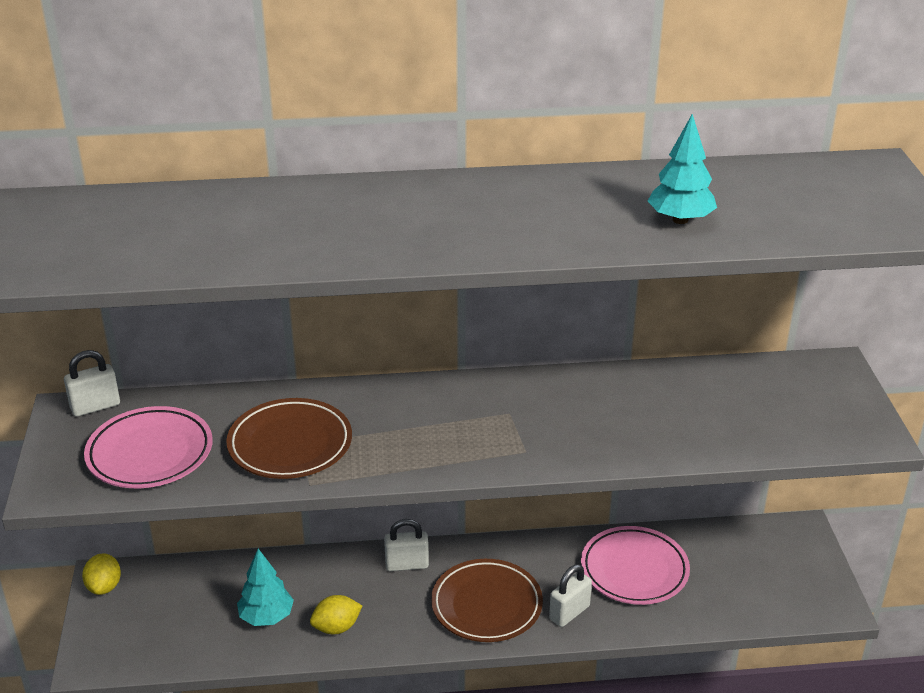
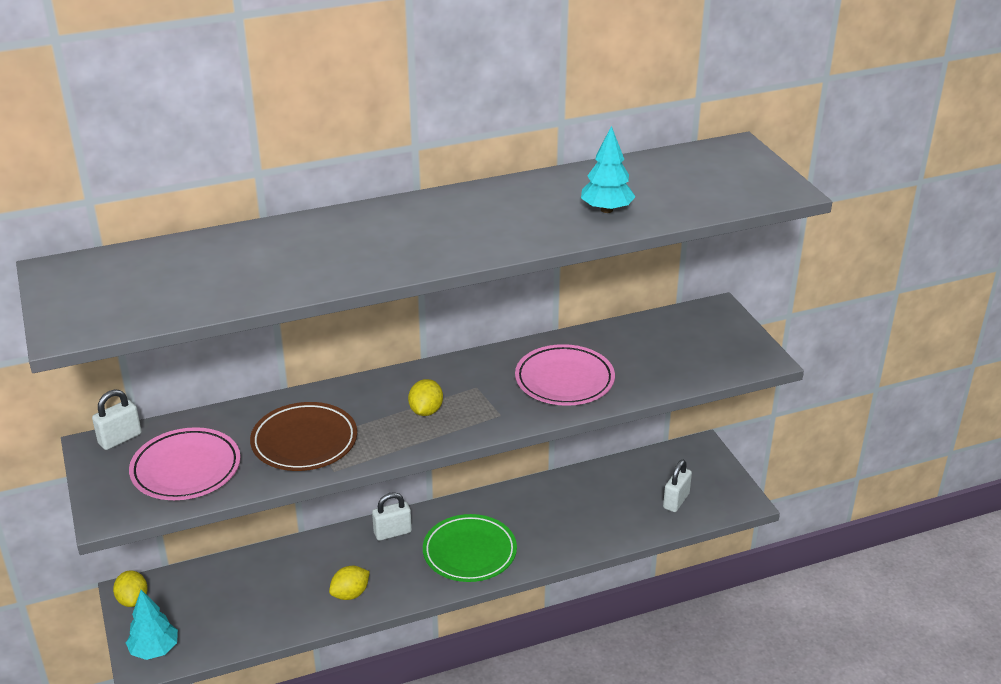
camera: 15 degrees left, 0 degrees up
(266, 617) = (287, 597): turquoise tree -> turquoise tree (154, 650)
(440, 432) = (426, 411): none -> yellow lemon
(486, 605) = (469, 552): brown plate -> green plate
(569, 613) = (538, 545): white padlock -> white padlock (676, 501)
(634, 570) = (580, 502): pink plate -> pink plate (564, 380)

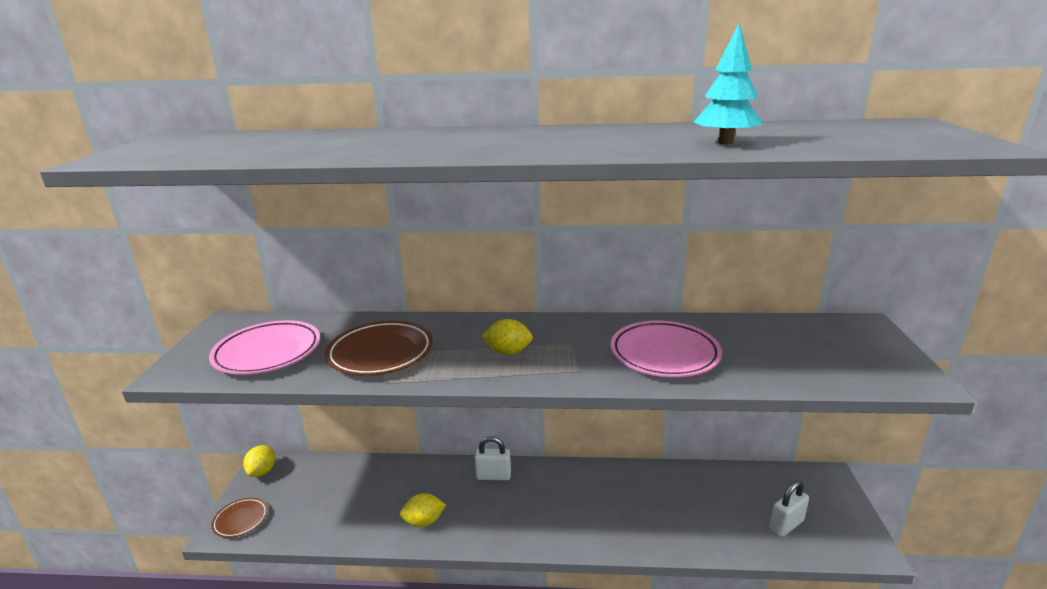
camera: 25 degrees right, 10 degrees down
(120, 439) = (248, 320): white padlock -> none
(154, 650) = (241, 520): turquoise tree -> brown plate
(426, 411) = (508, 352): yellow lemon -> yellow lemon turned 60 degrees clockwise
(469, 552) = (551, 515): green plate -> none

